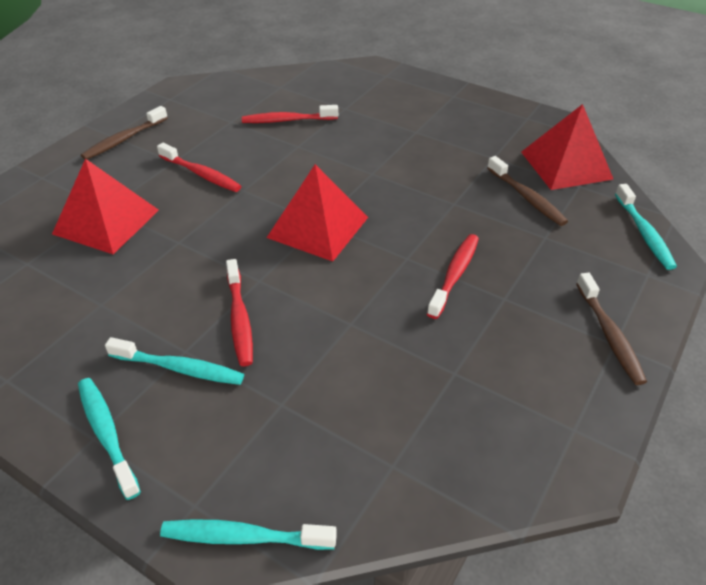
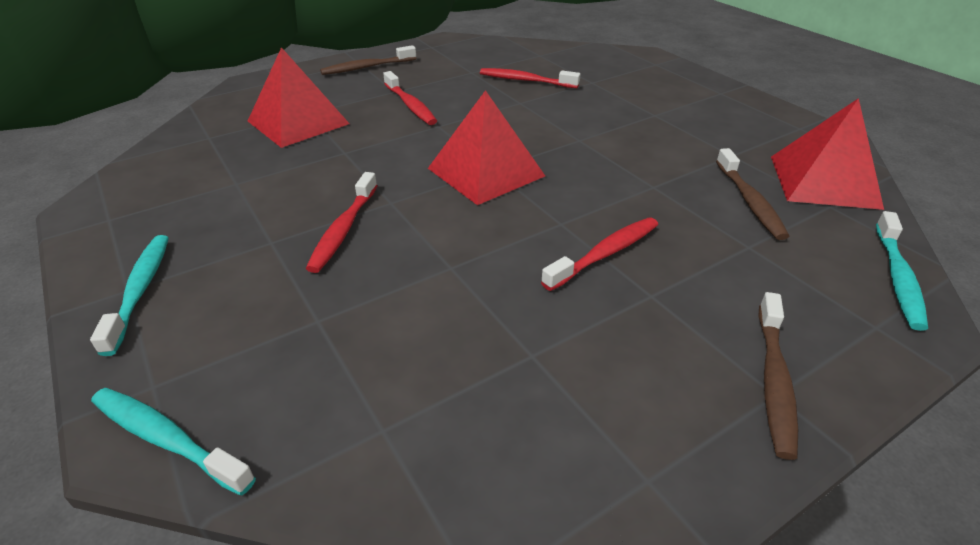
camera: 25 degrees right, 5 degrees down
(180, 368) = (252, 255): turquoise toothbrush -> none

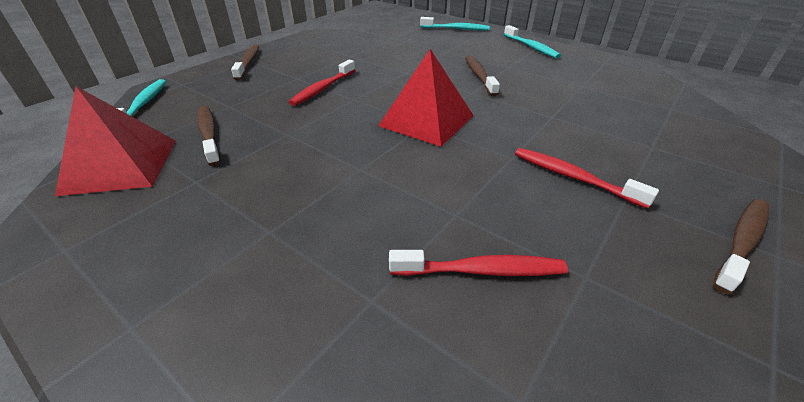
camera: 160 degrees right, 0 degrees up
(298, 122) = (637, 134): red pyramid -> none
(343, 230) = (479, 76): red toothbrush -> brown toothbrush

